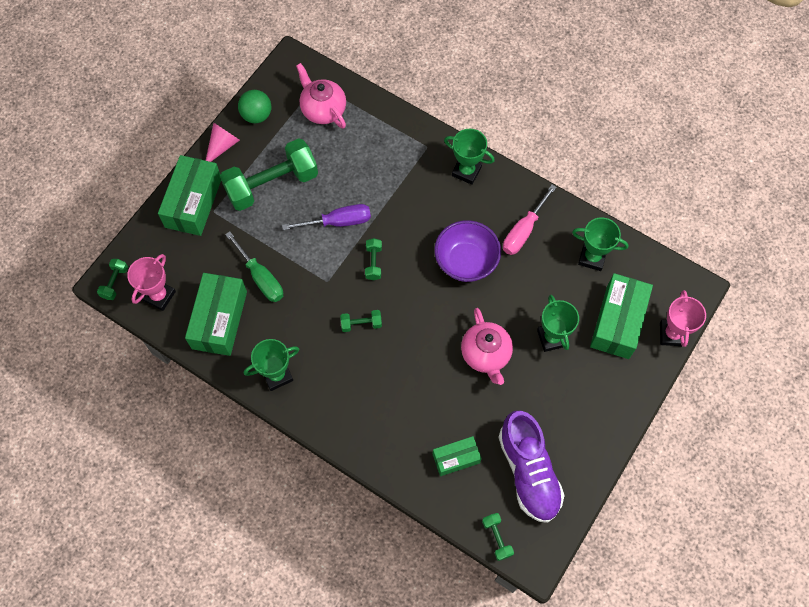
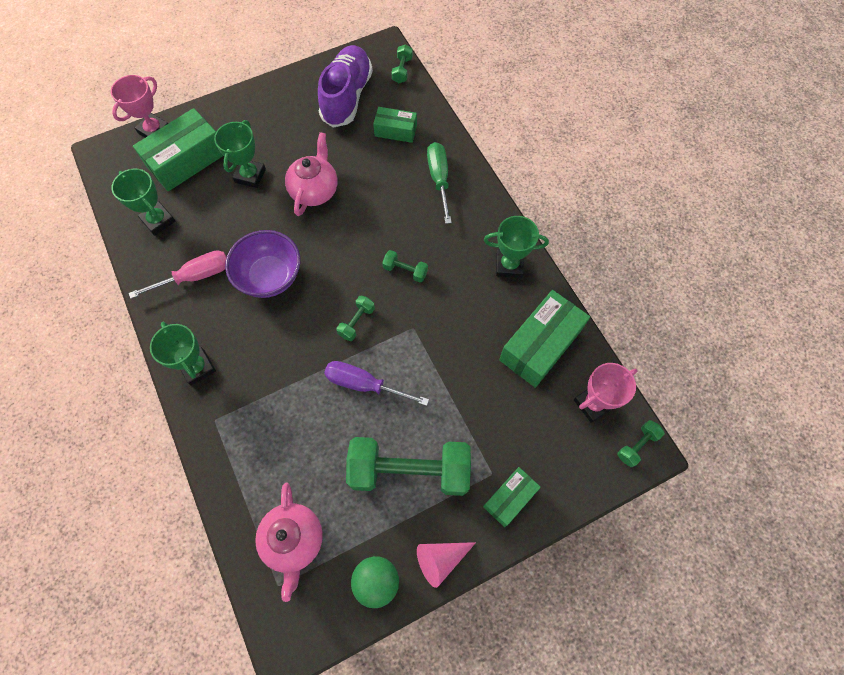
camera: 150 degrees left, 0 degrees up
(193, 202) = (509, 498): green box -> green box, size x0.57
(260, 277) = (477, 367): green screwdriver -> green screwdriver (439, 180)

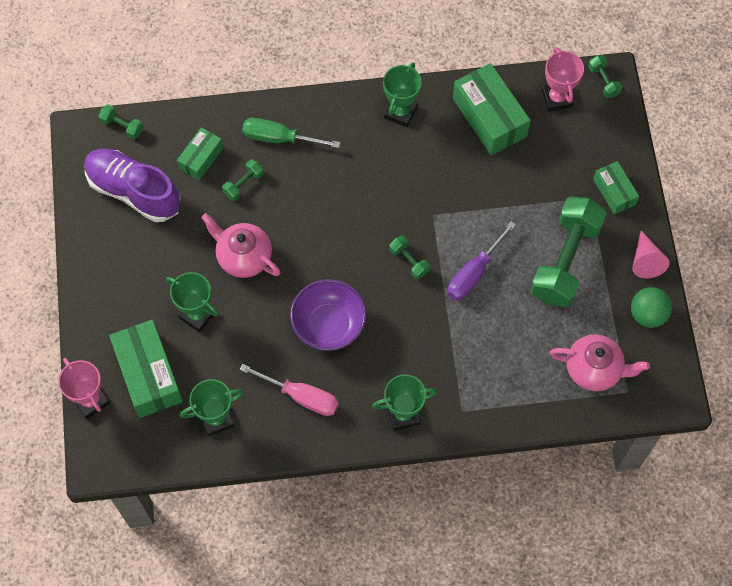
camera: 70 degrees left, 0 degrees up
(195, 276) = (301, 396): pink screwdriver -> pink screwdriver turned 120 degrees clockwise
(405, 271) = (371, 202): green dumbbell -> green dumbbell (243, 184)

